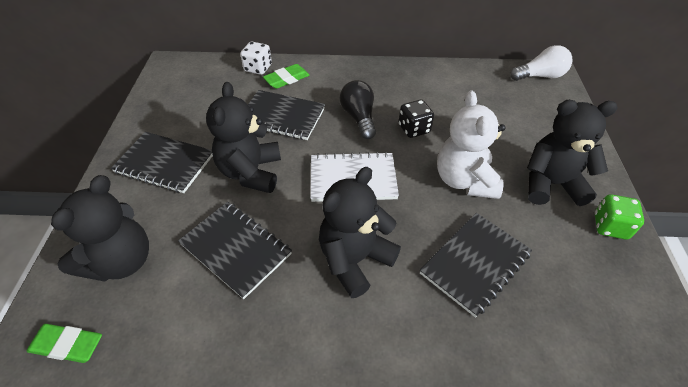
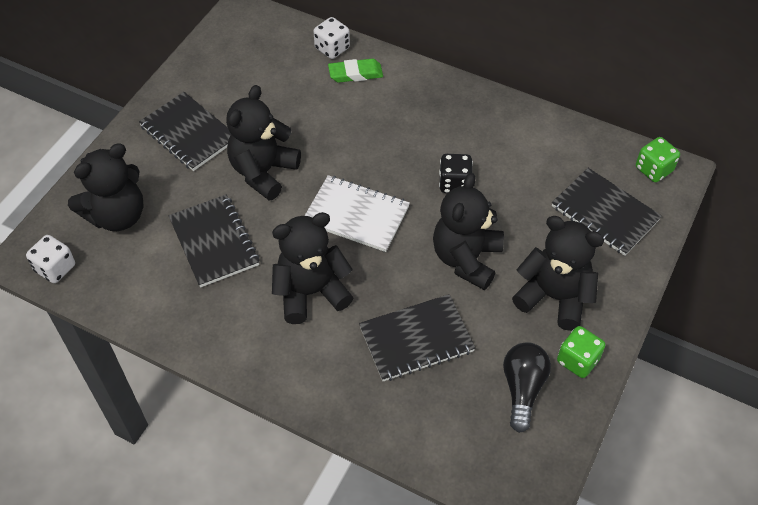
camera: 25 degrees right, 5 degrees up
(67, 345) = (55, 268): green eraser -> white dice
(282, 117) = (325, 120): black notebook -> black notebook (604, 213)
(359, 117) = (405, 149): black light bulb -> black light bulb (522, 389)
(464, 180) = (466, 259): white teddy bear -> black teddy bear
(540, 76) = (653, 169): white light bulb -> green dice

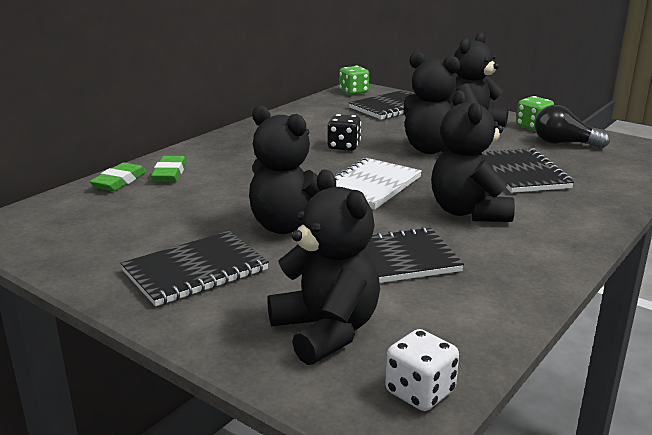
camera: 80 degrees left, 30 degrees down
(332, 48) = (119, 181): white dice -> green eraser

